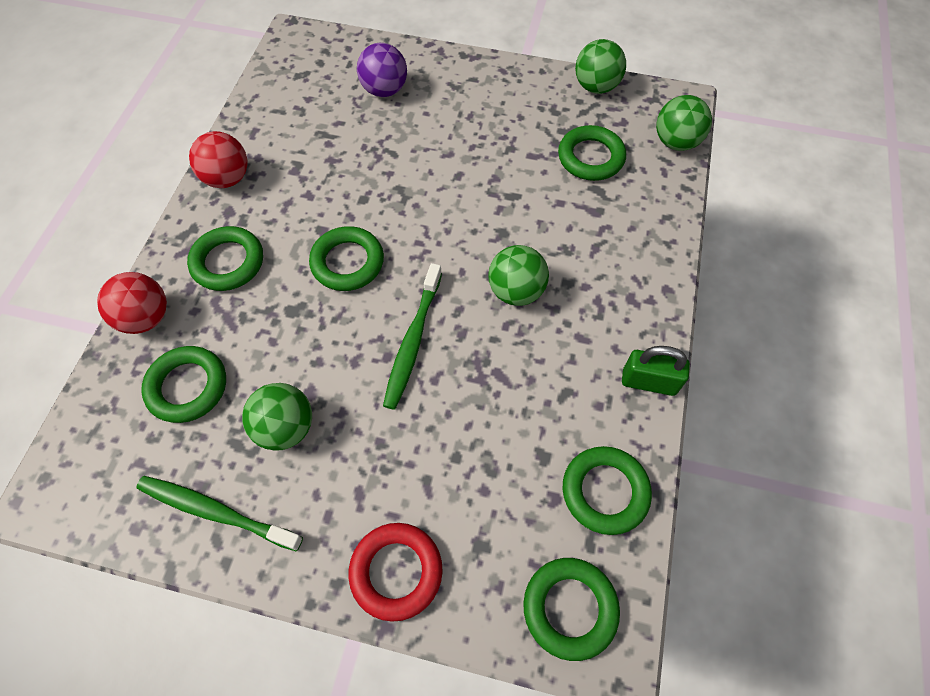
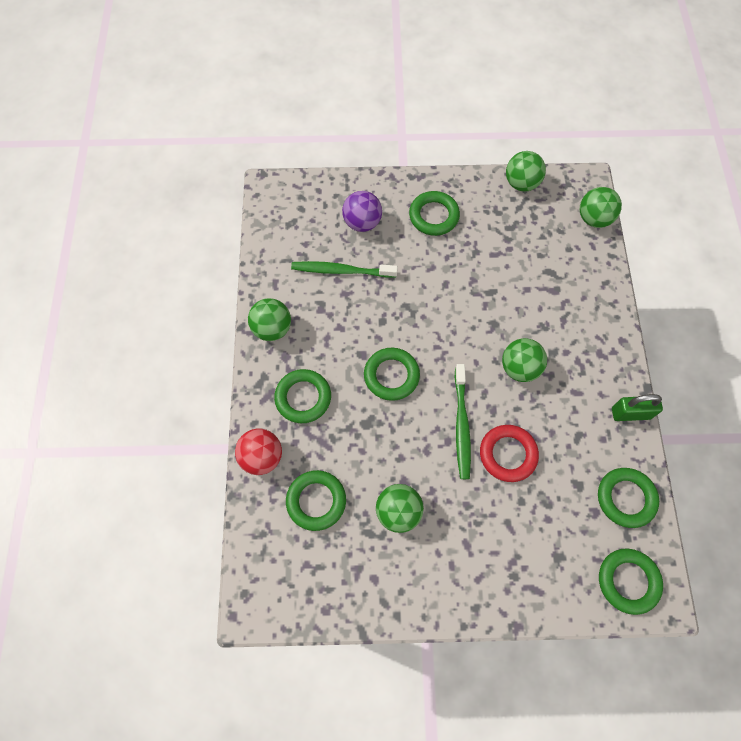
camera: 15 degrees left, 5 degrees up
(216, 512) = (376, 583): green toothbrush -> green toothbrush (341, 271)
(227, 178) = (272, 328): red ball -> green ball
(396, 571) = (511, 589): red ring -> red ring (508, 454)
(590, 157) = (537, 246): green ring -> green ring (434, 216)

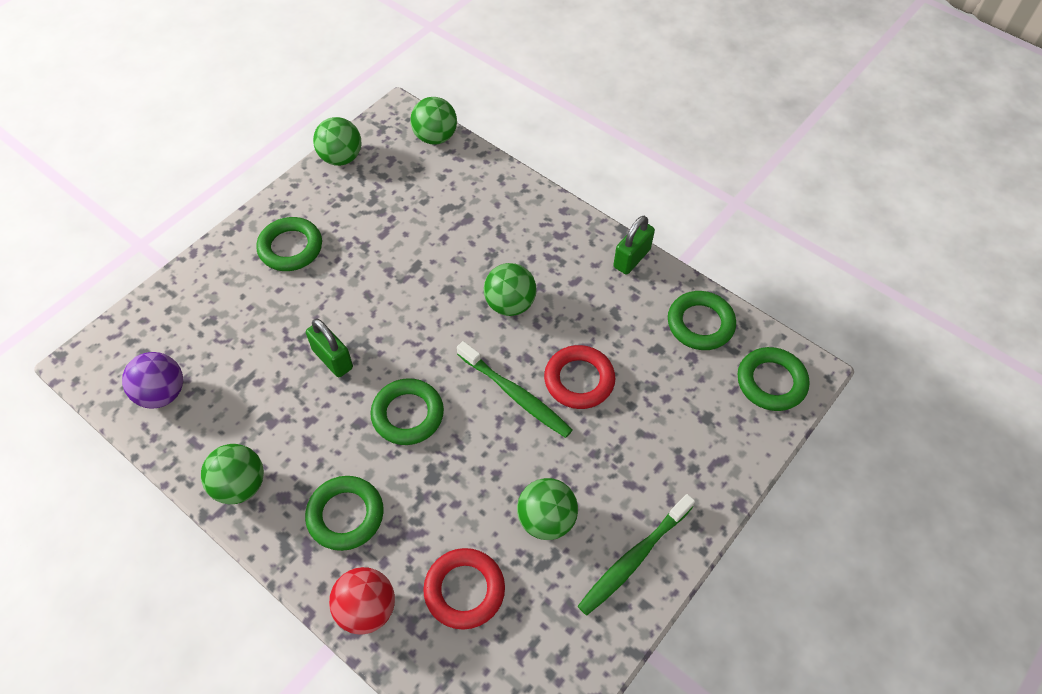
camera: 50 degrees left, 10 degrees down
(316, 501) = (464, 590): green ring -> red ring
(341, 271) = (253, 370): green toothbrush -> green toothbrush (634, 559)
(362, 222) = (225, 311): purple ball -> purple ball (162, 393)
(387, 304) = (332, 359): none -> green padlock

